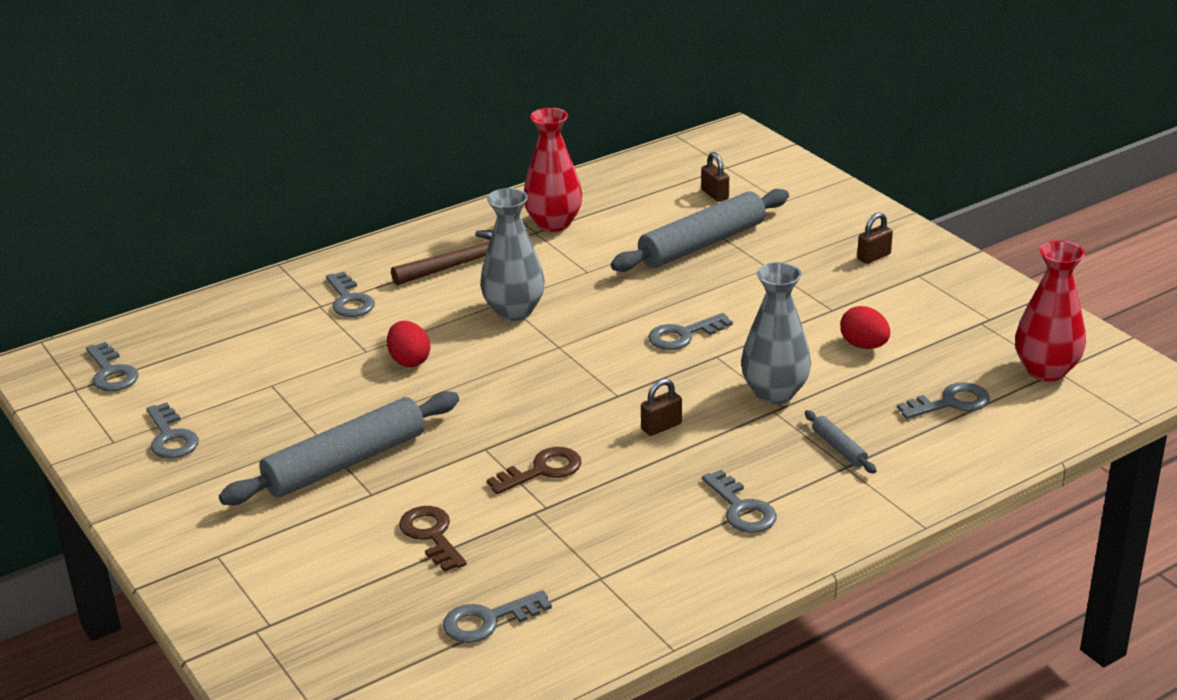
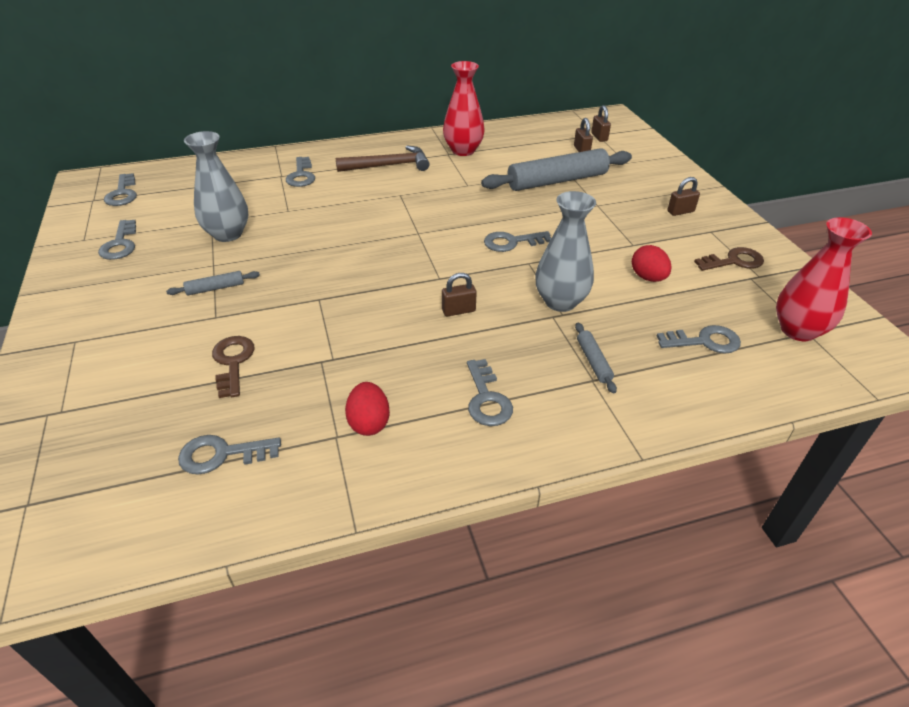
camera: 15 degrees right, 10 degrees up
(345, 463) = (215, 288): grey rolling pin -> grey rolling pin, size x0.43
(409, 360) = (311, 223): red egg -> red egg (369, 422)
(514, 311) = (402, 202): grey vase -> grey vase (228, 234)
(542, 471) = (348, 327): brown key -> brown key (734, 261)
(730, 170) = (599, 137): none -> brown padlock

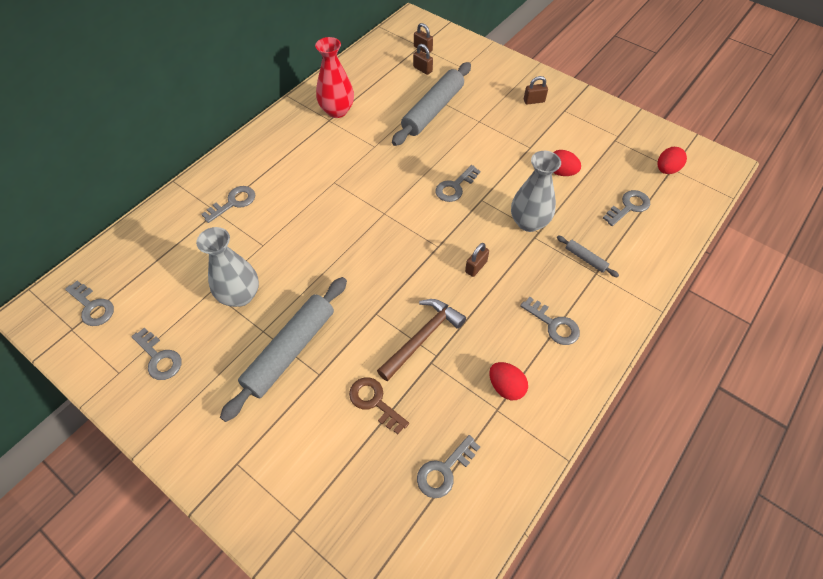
camera: 35 degrees left, 15 degrees up
(215, 288) = (290, 350): grey rolling pin -> grey rolling pin, size x2.32
(301, 175) = (233, 203): grey key -> grey key turned 90 degrees counterclockwise
(388, 165) = (294, 155): brown hammer -> brown hammer (422, 337)
(680, 211) = (534, 101): brown padlock -> brown padlock turned 45 degrees clockwise
(734, 261) = (596, 131): brown key -> none
(798, 330) = (666, 169): red vase -> red egg

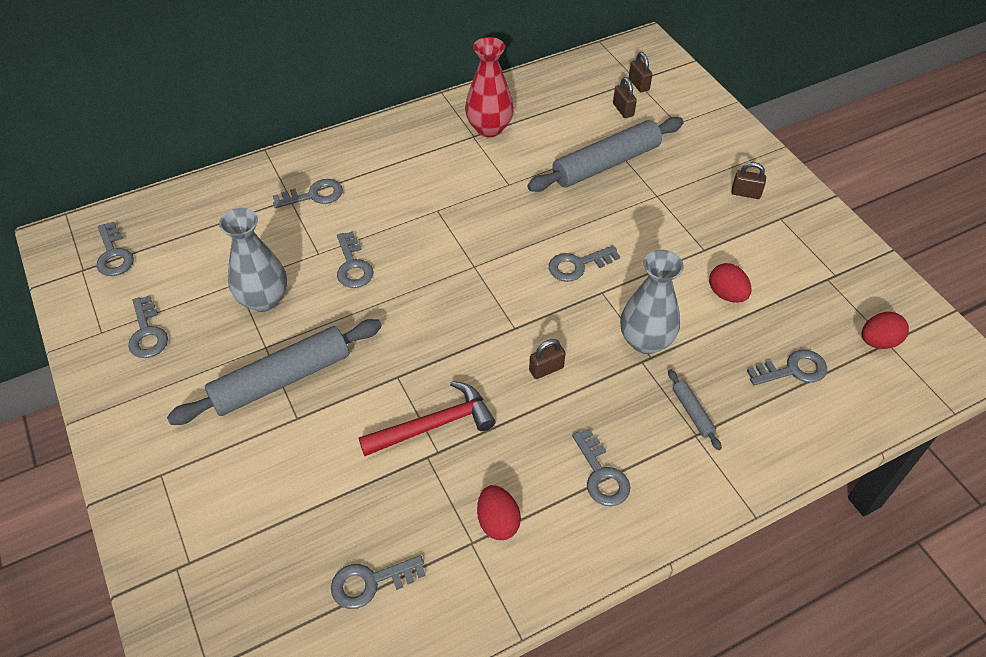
camera: 25 degrees right, 5 degrees down
(295, 245) = (353, 265): none -> grey key
(374, 402) = (339, 473): brown key -> none
(422, 337) = (434, 425): brown hammer -> red hammer

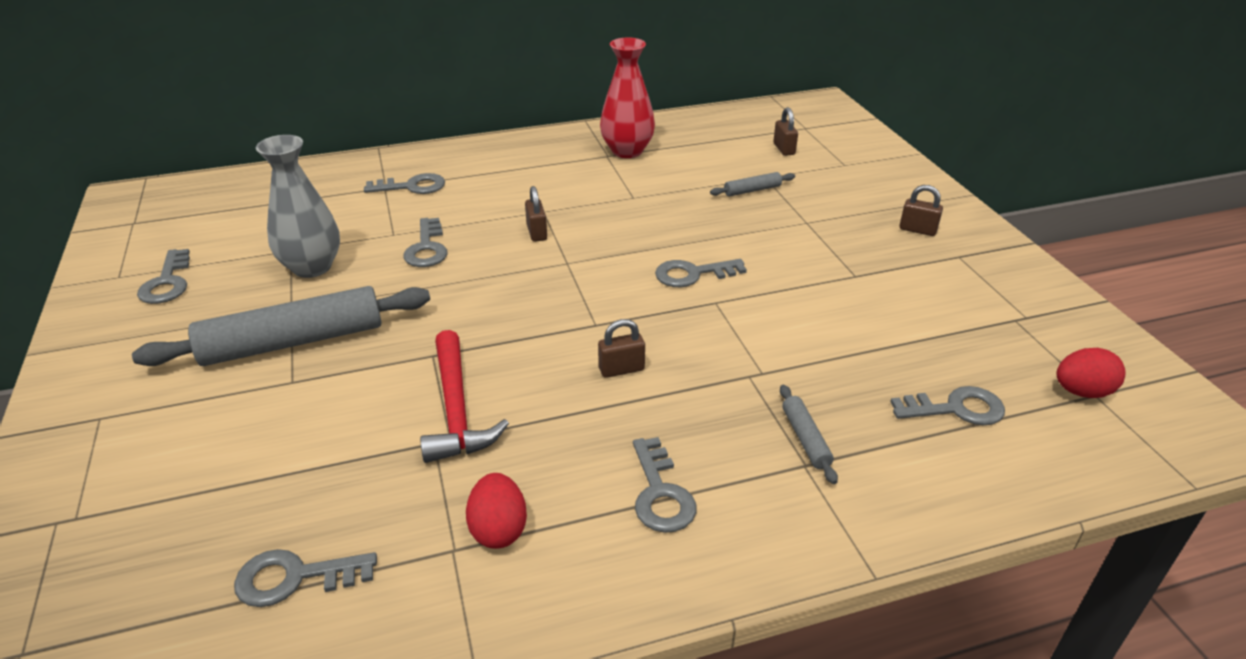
camera: 10 degrees right, 15 degrees down
(113, 255) = (173, 214): grey key -> none
(434, 425) = (457, 409): red hammer -> red hammer turned 90 degrees clockwise
(606, 164) = (752, 190): grey rolling pin -> grey rolling pin, size x0.43
(638, 84) = (807, 131): brown padlock -> brown padlock (537, 232)
(645, 341) = (759, 355): grey vase -> none
(726, 294) = (876, 321): red egg -> none

